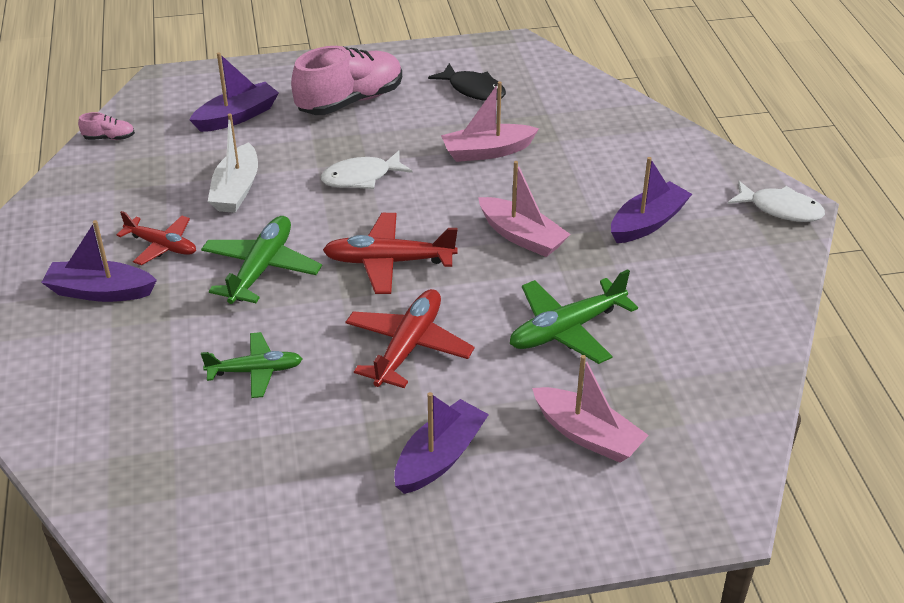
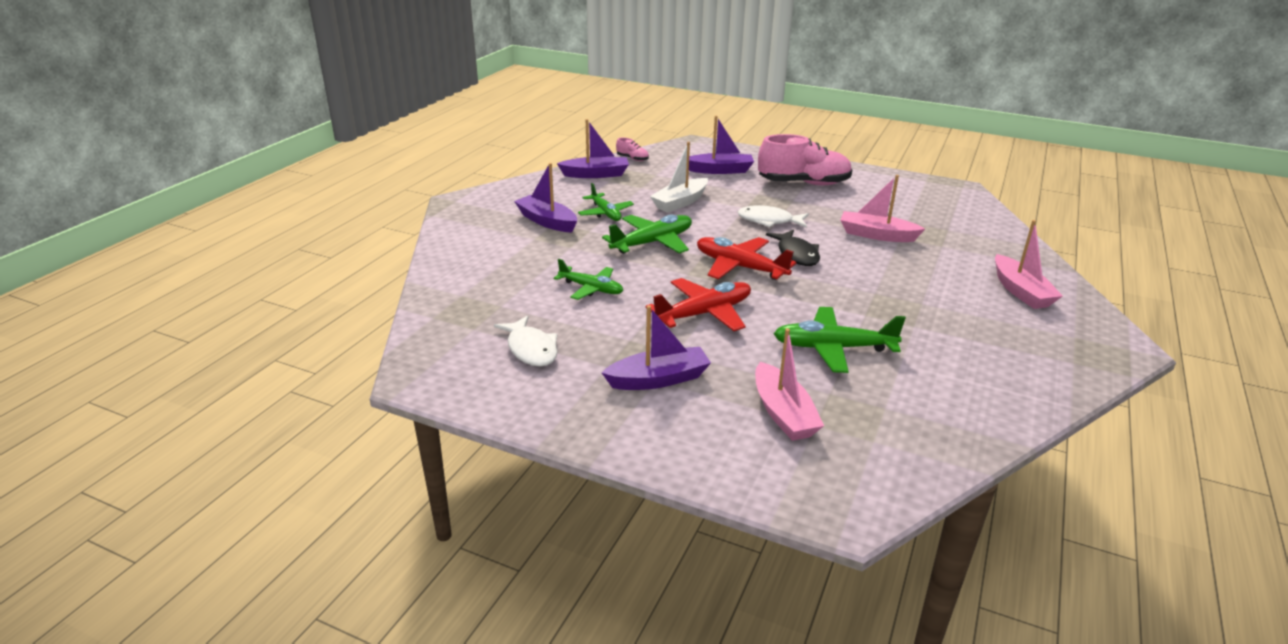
camera: 35 degrees right, 10 degrees down
(162, 246) = (605, 213): red plane -> green plane
(473, 89) = (901, 202): black fish -> black fish (796, 254)
(521, 236) = (854, 286): pink boat -> pink boat (1020, 291)
(647, 223) = (969, 313): purple boat -> purple boat (595, 174)
(780, 209) = (1108, 345): white fish -> white fish (531, 349)

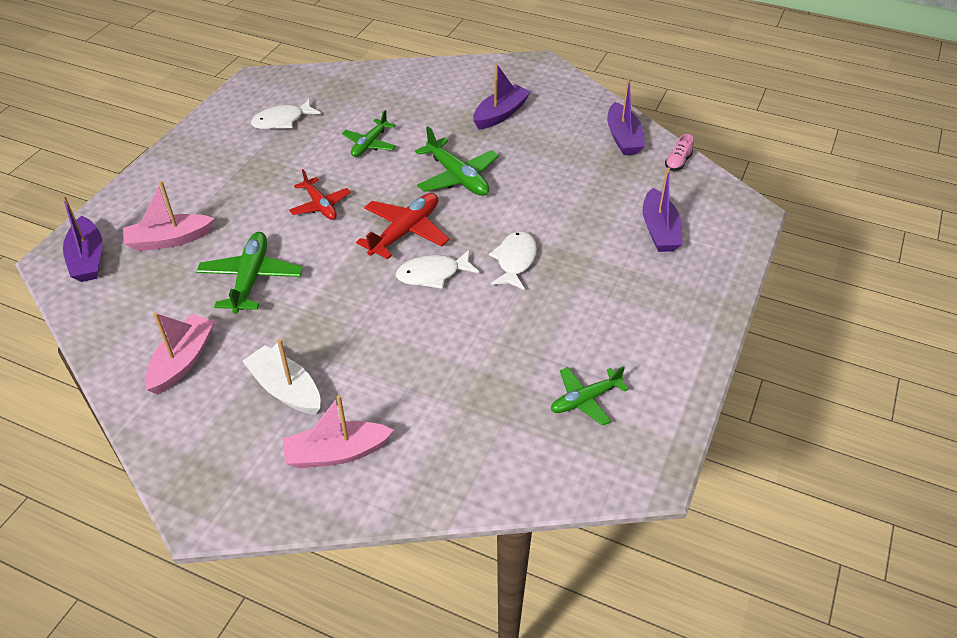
camera: 90 degrees right, 15 degrees up
(605, 213) = (523, 147): green plane -> green plane (585, 400)
(658, 379) = (229, 180): purple boat -> purple boat (88, 259)
(680, 202) = (557, 196): white boat -> white boat (286, 389)
(704, 314) = (320, 205): red plane -> red plane, size x0.67
(796, 254) = (432, 274): black fish -> white fish
(803, 183) = (633, 301): pink shoe -> none
(877, 235) = (483, 348): pink boat -> pink boat (182, 361)

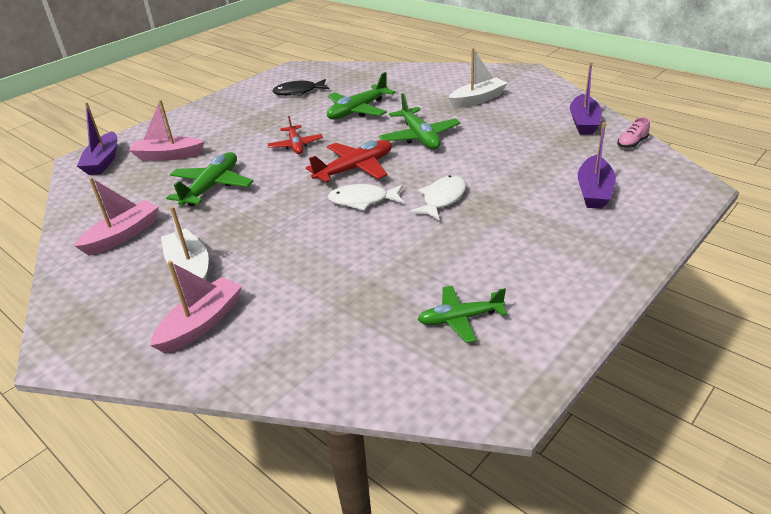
camera: 20 degrees right, 10 degrees down
(282, 121) = (298, 92): white fish -> black fish
(336, 453) = (201, 323): pink boat -> pink boat turned 120 degrees clockwise
(370, 144) = (358, 111): green plane -> green plane, size x1.50
(500, 114) = (477, 100): purple boat -> white boat

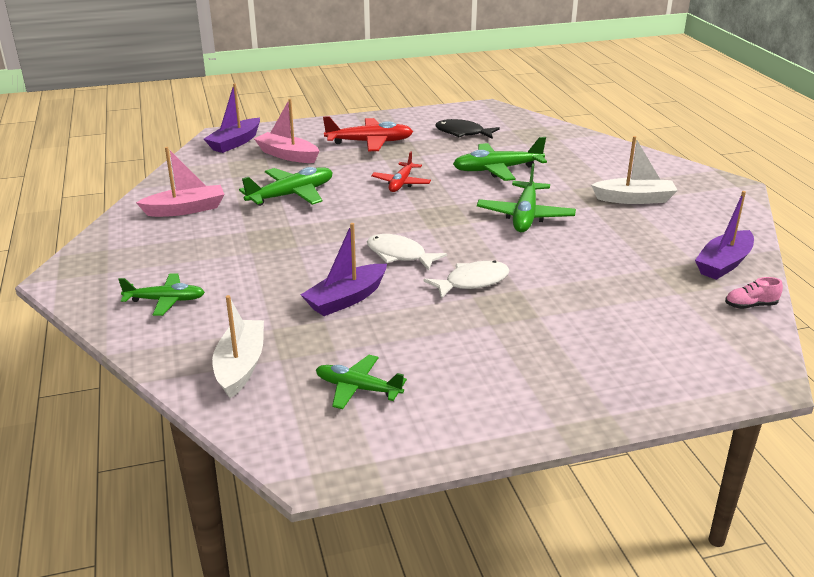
camera: 30 degrees right, 5 degrees down
(189, 267) = (204, 254): white boat -> white boat (240, 366)
(201, 323) = (165, 300): pink boat -> green plane
(355, 169) = (427, 224): red plane -> red plane (370, 142)
(594, 191) = (636, 335): purple boat -> purple boat (346, 299)

